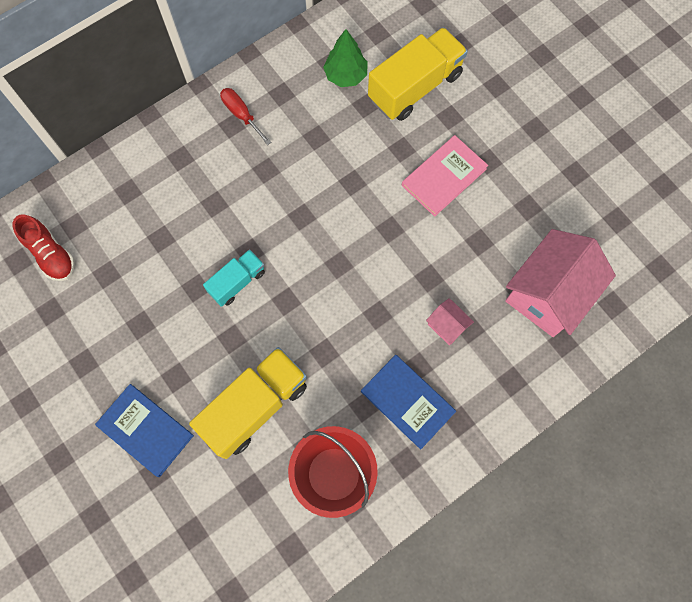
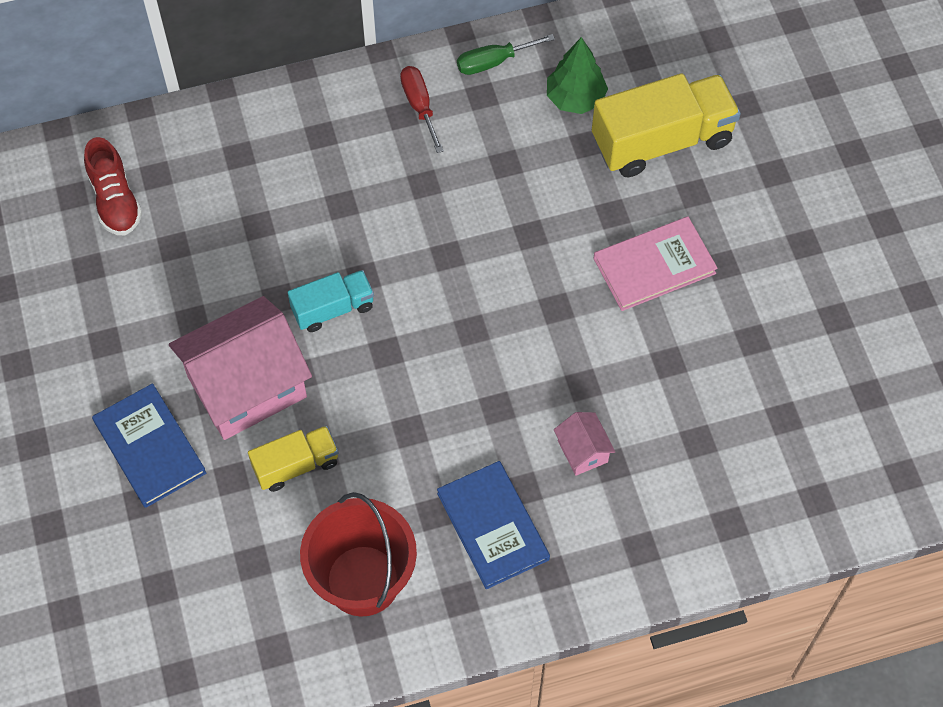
camera: 20 degrees right, 10 degrees down
(255, 406) = (296, 465): yellow truck -> yellow truck, size x0.56
(280, 67) = (493, 62): none -> green screwdriver
(548, 294) = (734, 457): pink house -> pink house (247, 386)

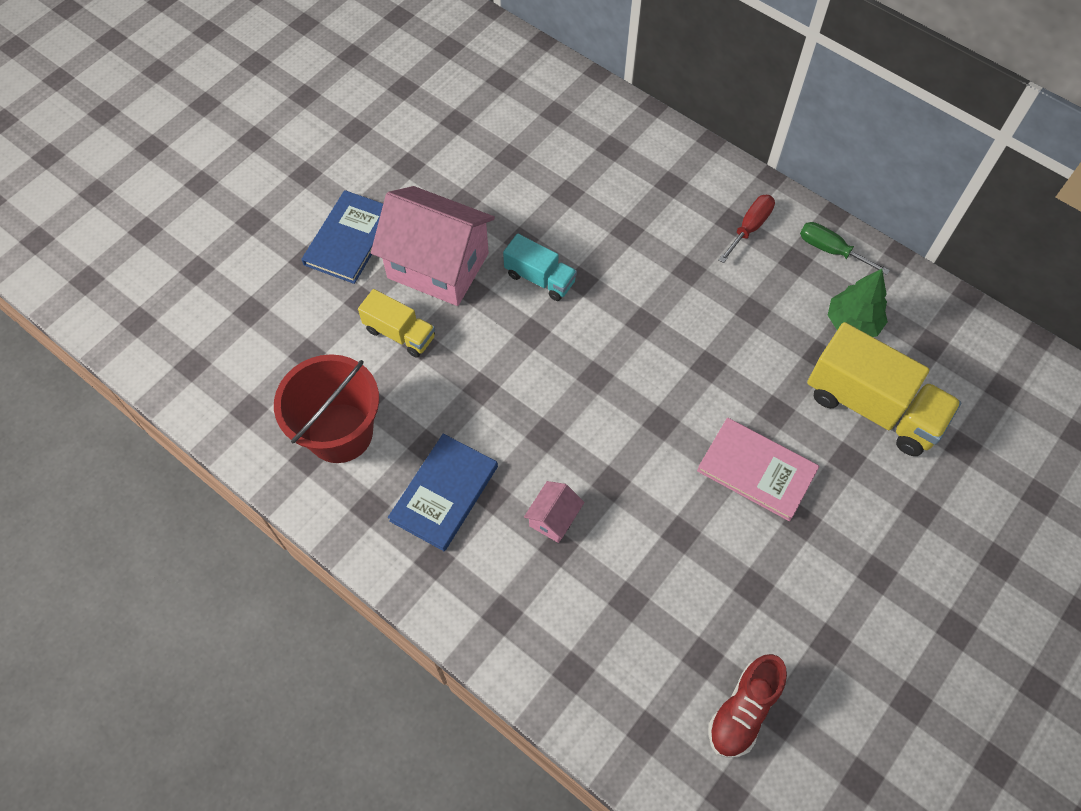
camera: 55 degrees right, 0 degrees up
(115, 200) = (517, 104): red shoe -> red shoe (743, 711)

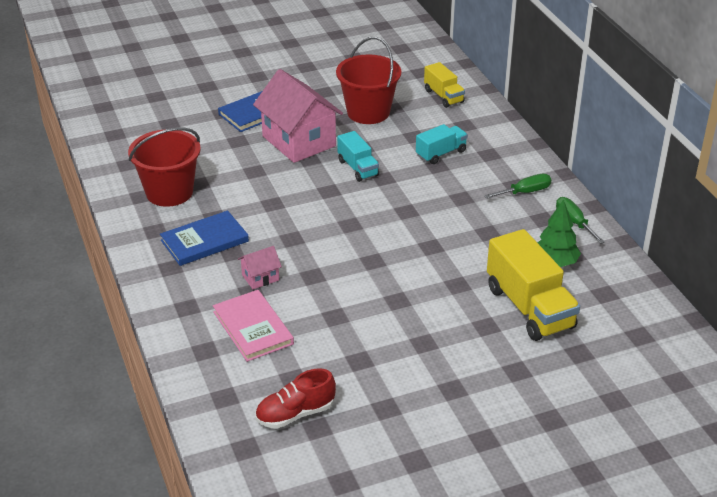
camera: 30 degrees right, 25 degrees down
(400, 333) = (246, 162): yellow truck -> yellow truck (443, 96)
(486, 177) = (368, 112): none -> red bucket
(617, 208) = (441, 153): none -> turquoise truck
(750, 227) = (525, 192): red screwdriver -> green screwdriver
(756, 470) = (415, 307): pink book -> pink book (253, 328)

